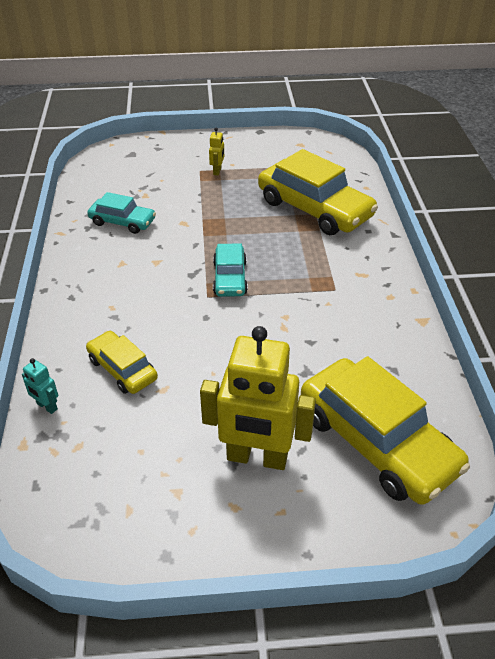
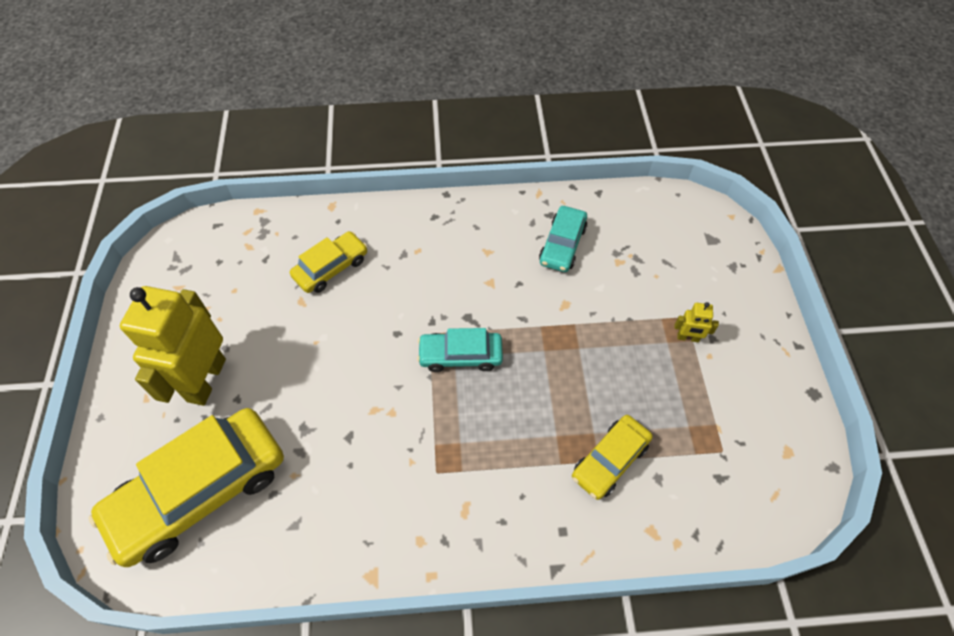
camera: 90 degrees right, 15 degrees up
(46, 406) = (295, 219): turquoise robot -> none
(314, 209) = (610, 460): yellow car -> yellow car, size x0.53

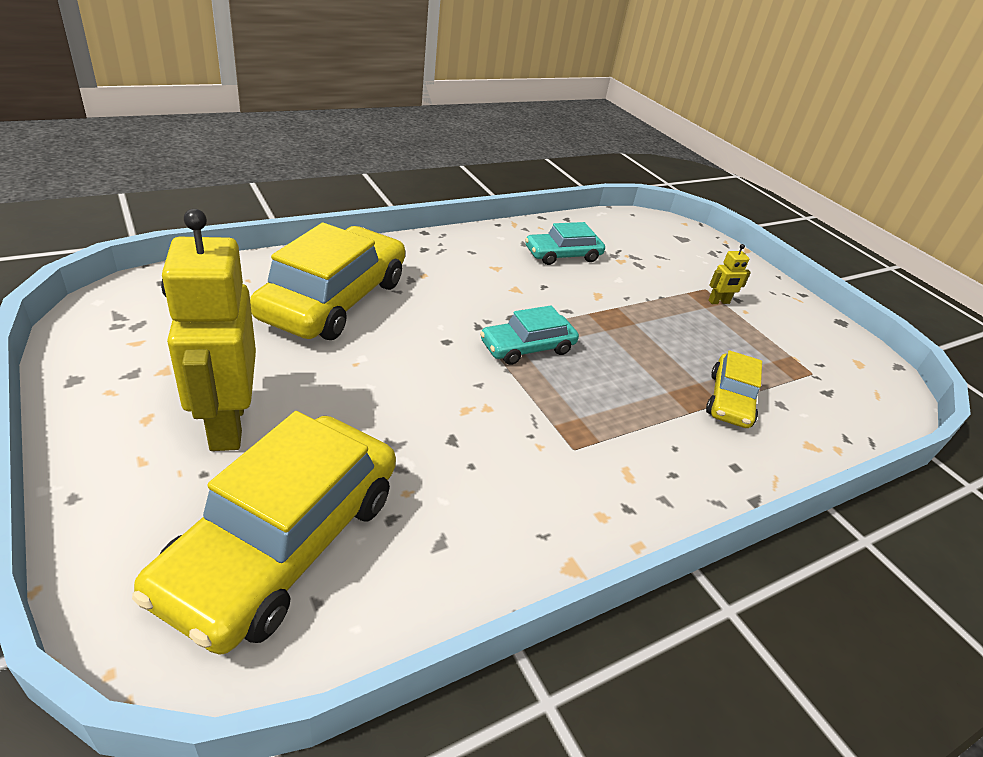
camera: 30 degrees left, 20 degrees down
(331, 268) = (334, 299): yellow car -> yellow car, size x1.88
(562, 245) = (562, 255): turquoise car -> turquoise car turned 75 degrees clockwise

